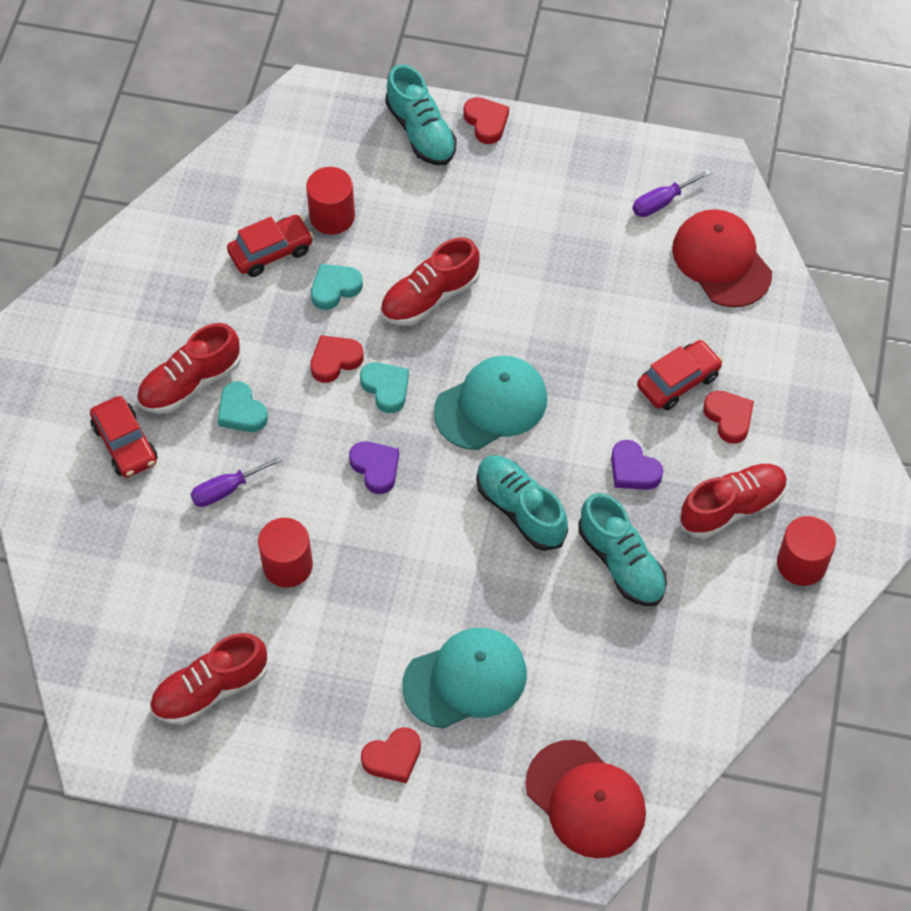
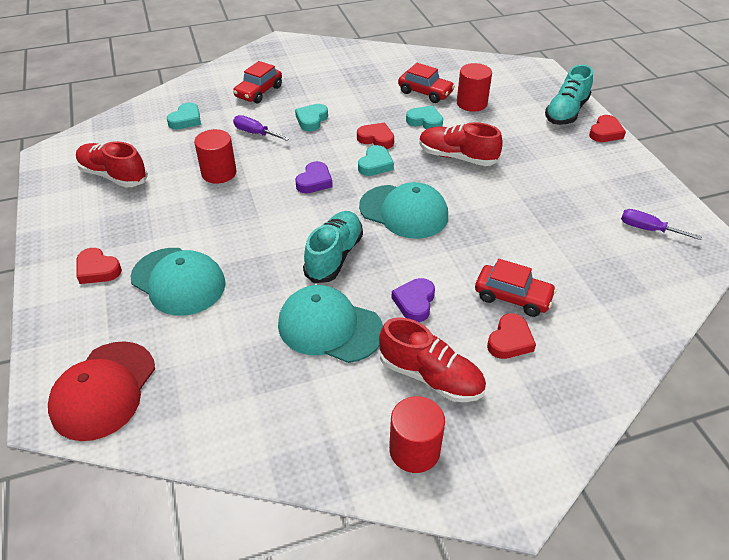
camera: 60 degrees right, 15 degrees down
(133, 560) = (186, 120): none -> turquoise heart
(190, 383) = (315, 98): red shoe -> none
(621, 562) = (329, 327): turquoise shoe -> turquoise cap
(721, 261) = (639, 280): red cap -> none

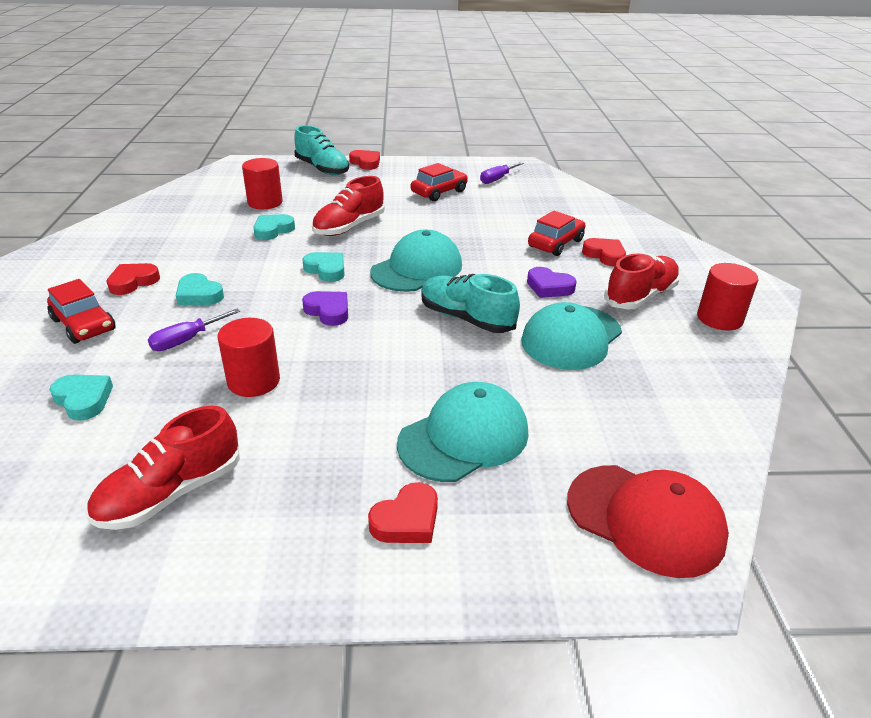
camera: 75 degrees left, 10 degrees down
(376, 139) = (279, 261): red heart -> red heart (133, 282)
(425, 92) = (219, 220): red car -> red car (439, 192)

